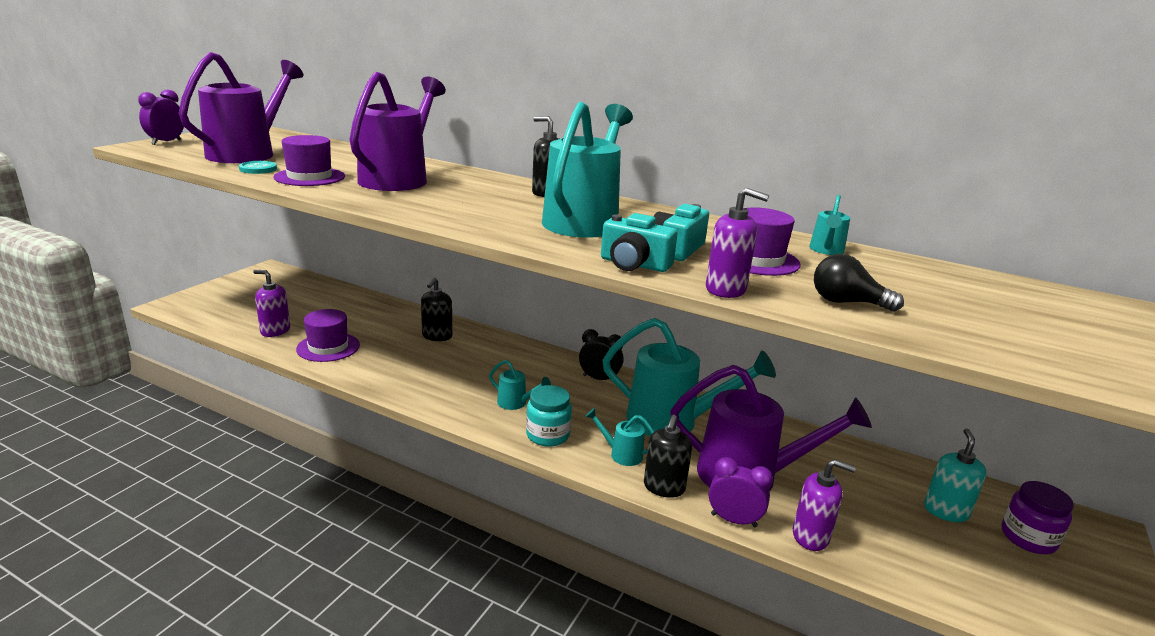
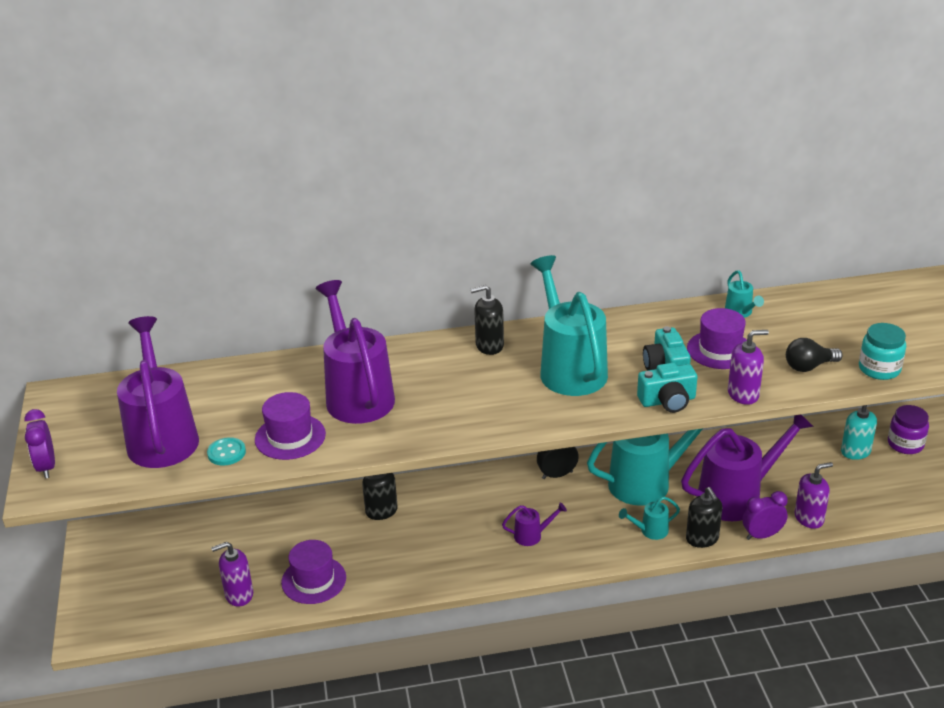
camera: 35 degrees left, 10 degrees up
(516, 403) = (532, 535): turquoise watering can -> purple watering can
(548, 435) = (588, 547): turquoise jar -> turquoise jar (879, 369)

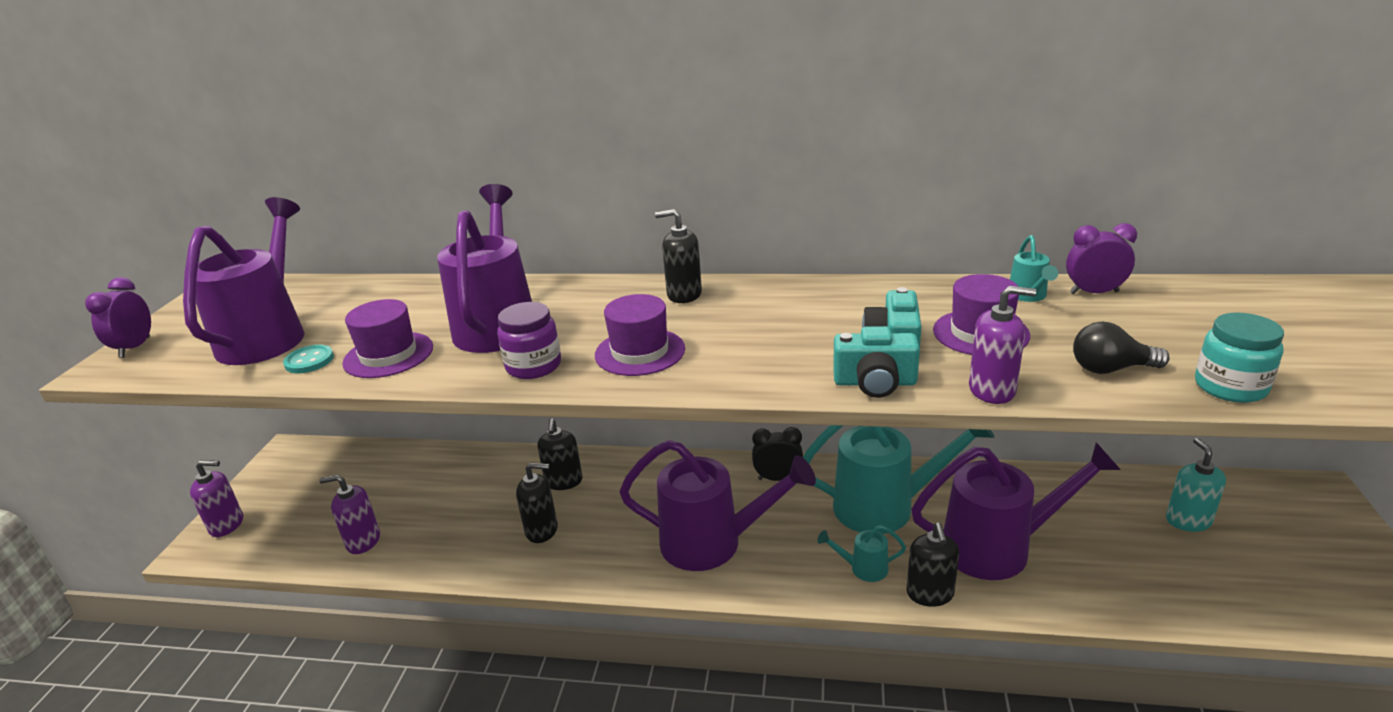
camera: 20 degrees right, 5 degrees down
(314, 580) = (446, 542): purple hat -> purple hat (640, 352)
(389, 554) = (542, 530): none -> black soap dispenser
(532, 535) = (713, 543): purple watering can -> purple watering can, size x2.33
(569, 368) = (764, 328): turquoise watering can -> none
(762, 535) = (1018, 607): purple clock -> purple clock (1094, 292)
(809, 518) = (1096, 598): purple soap dispenser -> purple soap dispenser (227, 525)
(905, 444) = (1268, 524): purple jar -> purple jar (533, 366)

